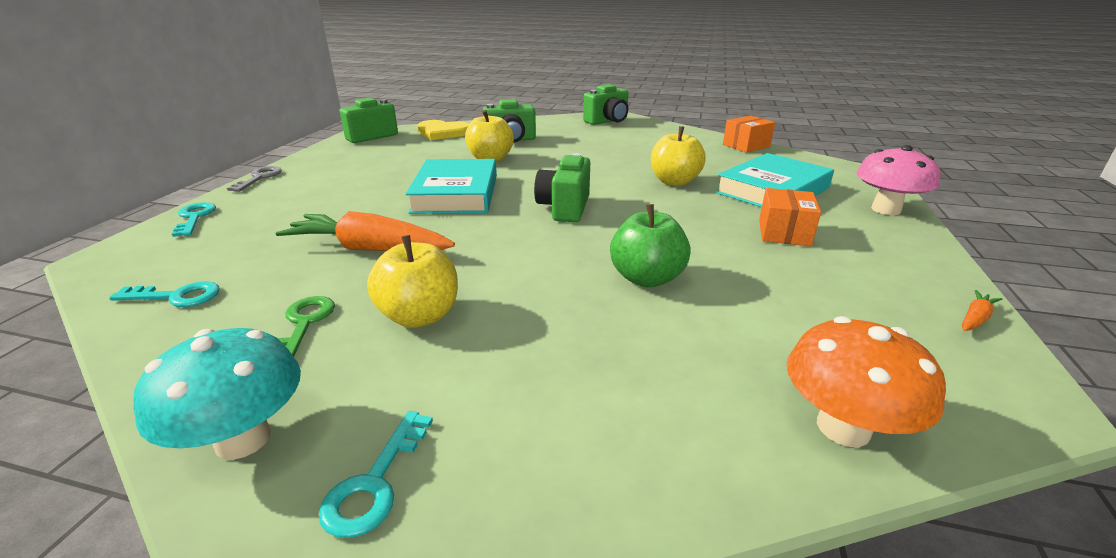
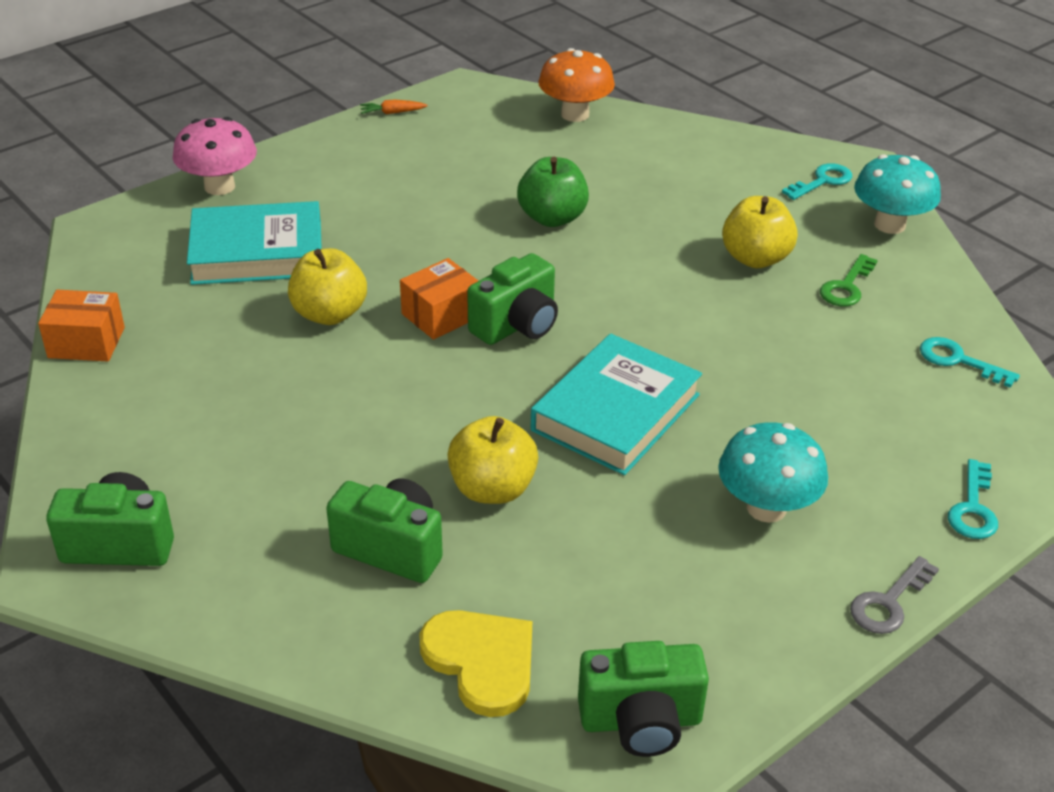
camera: 145 degrees left, 10 degrees up
(339, 186) = (766, 508): none -> turquoise mushroom
(369, 249) = (768, 351): orange carrot -> none
(784, 233) = (365, 206): orange box -> orange box (441, 315)

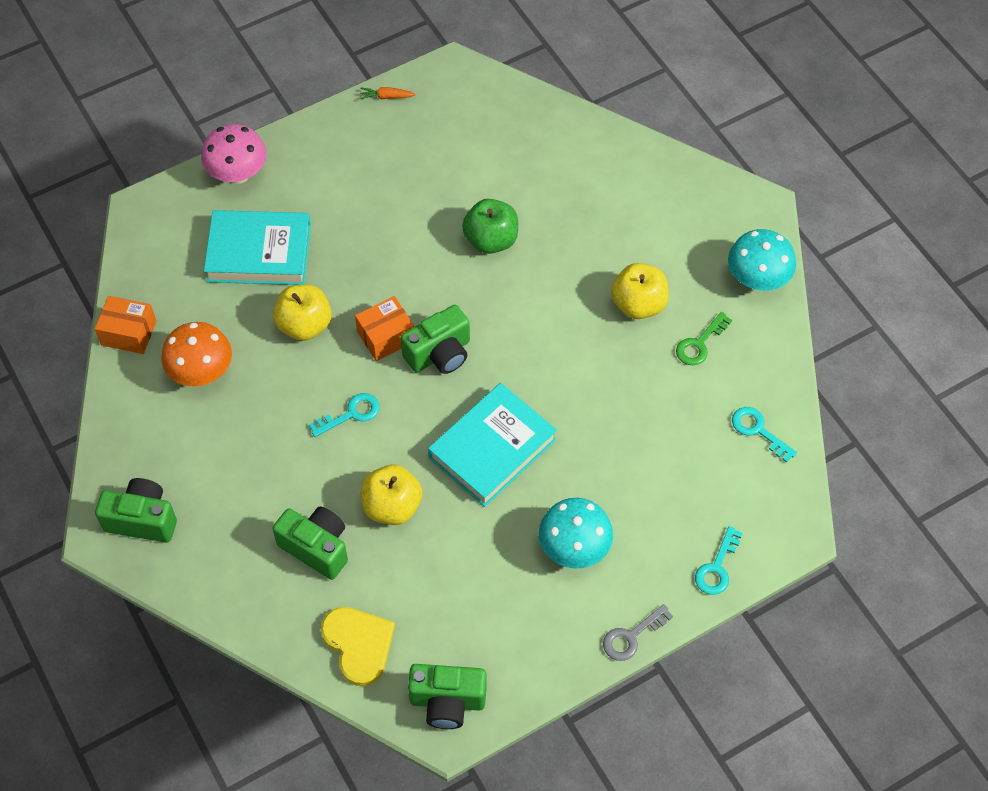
camera: 10 degrees right, 20 degrees up
(575, 114) = (537, 115): orange mushroom -> orange mushroom (201, 372)
(822, 181) = (719, 222): turquoise key -> turquoise key (351, 414)

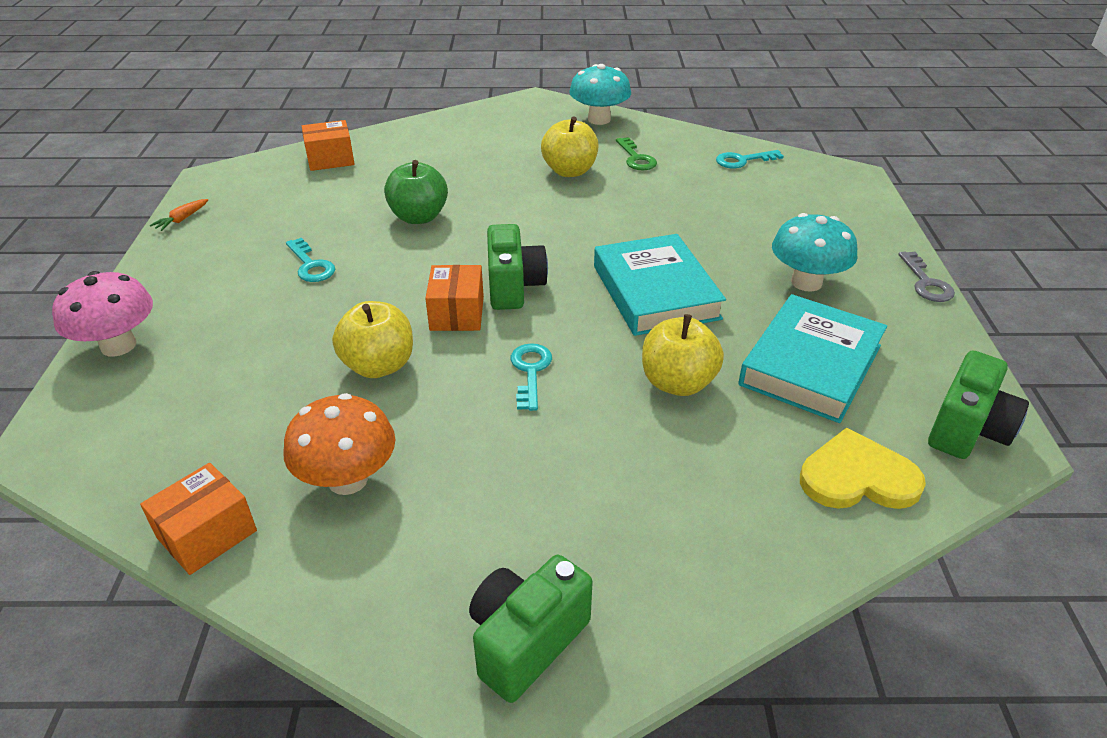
camera: 60 degrees left, 20 degrees down
(259, 252) = (242, 366): turquoise book -> turquoise book (810, 365)
(316, 548) = (695, 465): green camera -> none
(535, 125) = (330, 159): none -> orange box
(717, 567) = (870, 218): turquoise key -> turquoise key (311, 265)

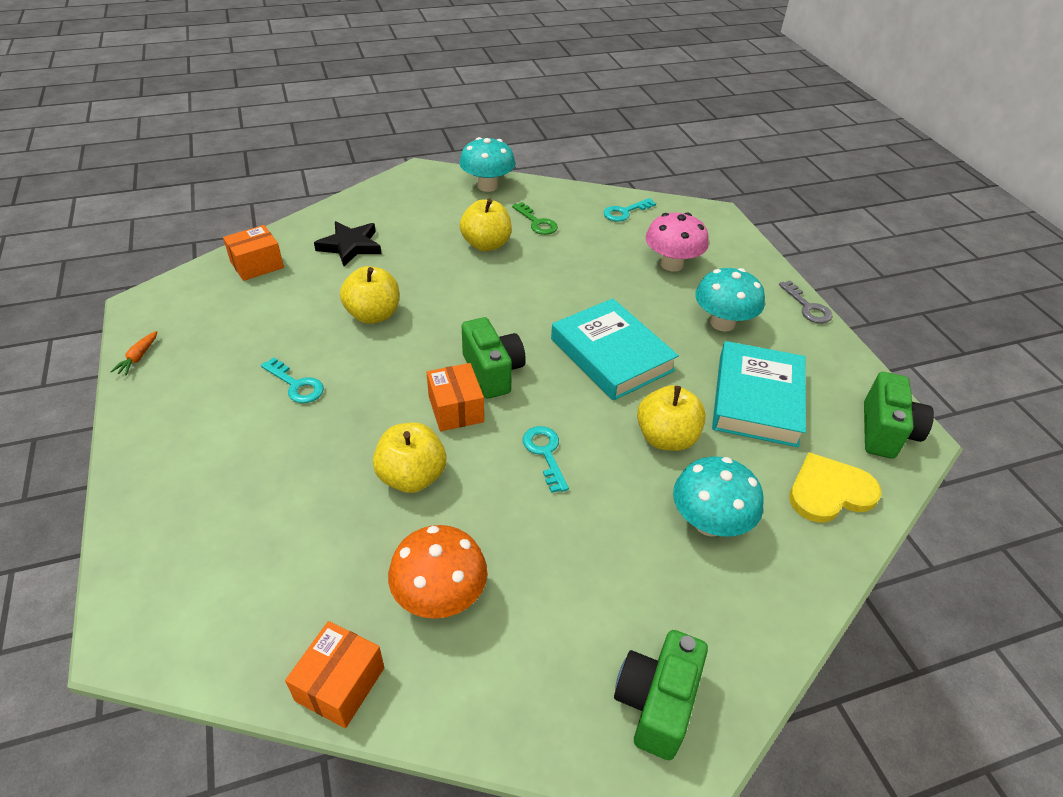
camera: 20 degrees left, 5 degrees up
(118, 345) = (147, 511): pink mushroom -> pink mushroom (671, 264)
(419, 217) = (373, 315): green apple -> yellow apple
(428, 155) = (350, 246): none -> black star
(685, 477) = (709, 522): none -> turquoise mushroom

